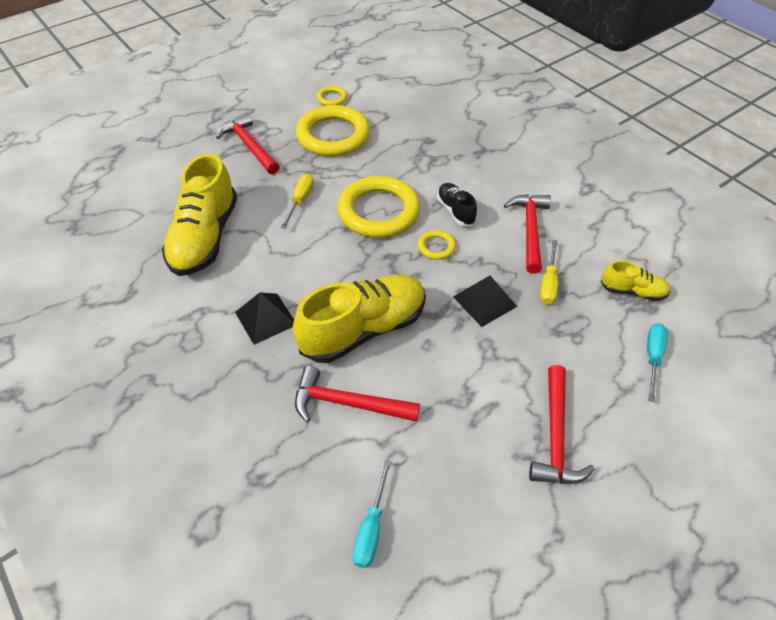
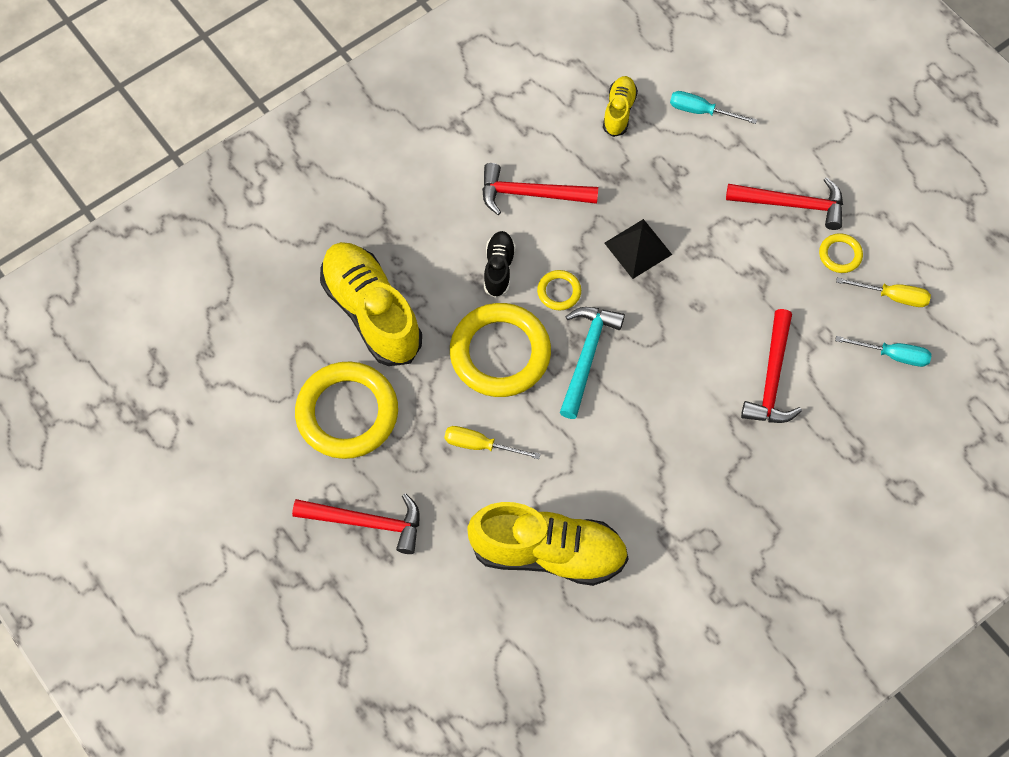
camera: 90 degrees left, 15 degrees up
(249, 146) = (366, 522): red hammer -> red hammer turned 135 degrees counterclockwise
(265, 318) = (671, 466): black pyramid -> none
(332, 98) = (257, 419): yellow ring -> yellow ring (840, 255)
(364, 329) = (681, 366): yellow shoe -> yellow shoe (372, 312)
(375, 264) = (587, 356): none -> turquoise hammer
(455, 211) = (499, 268): black shoe -> black shoe turned 120 degrees clockwise
(548, 283) = (610, 186): yellow screwdriver -> yellow screwdriver (892, 296)

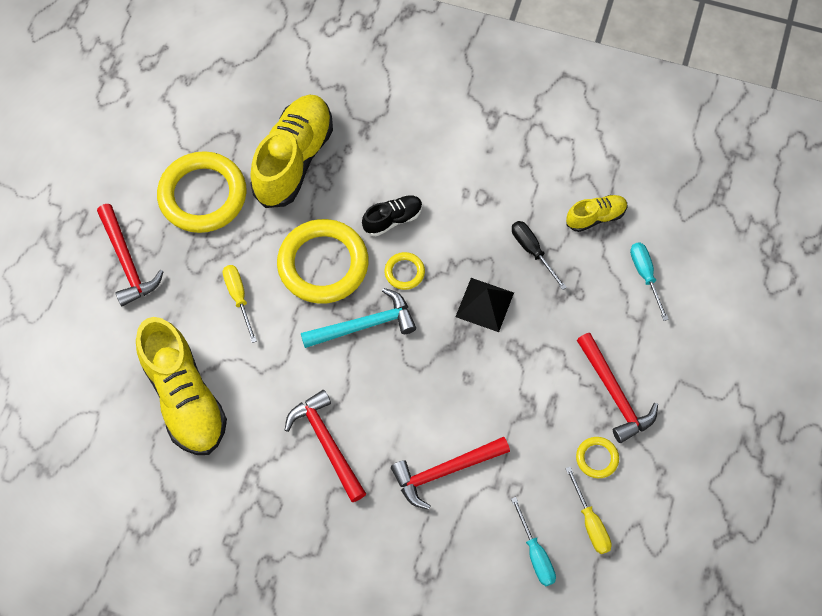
camera: 55 degrees right, 0 degrees up
(531, 194) = (473, 201): red hammer -> red hammer (327, 443)
(614, 179) = (532, 251): none -> black screwdriver

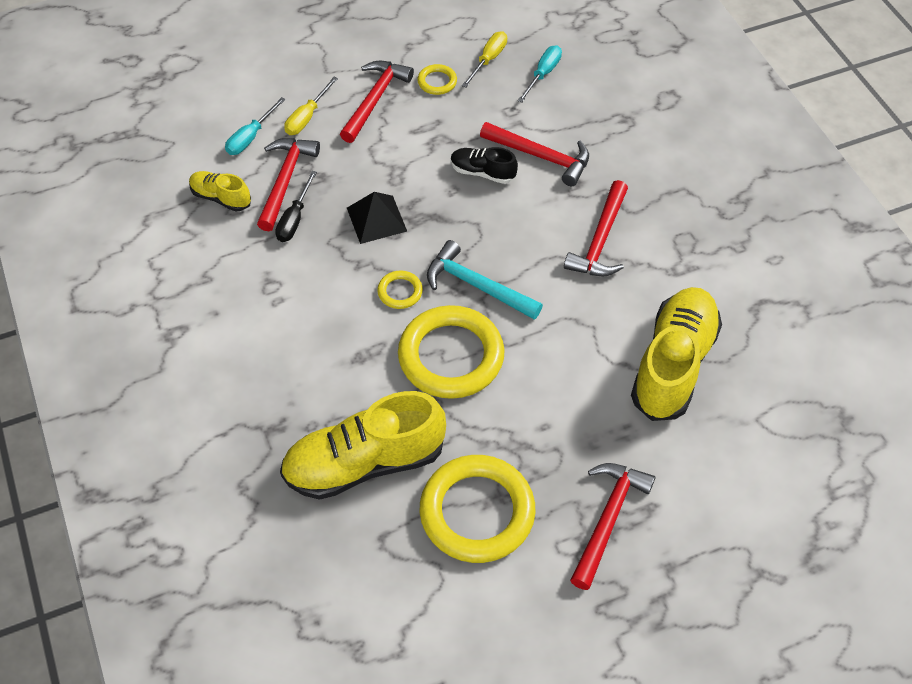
camera: 130 degrees left, 10 degrees down
(239, 297) = (547, 396): yellow screwdriver -> yellow screwdriver (307, 117)
(393, 219) = (355, 336): black shoe -> black shoe (482, 172)
(577, 270) = (285, 180): none -> red hammer

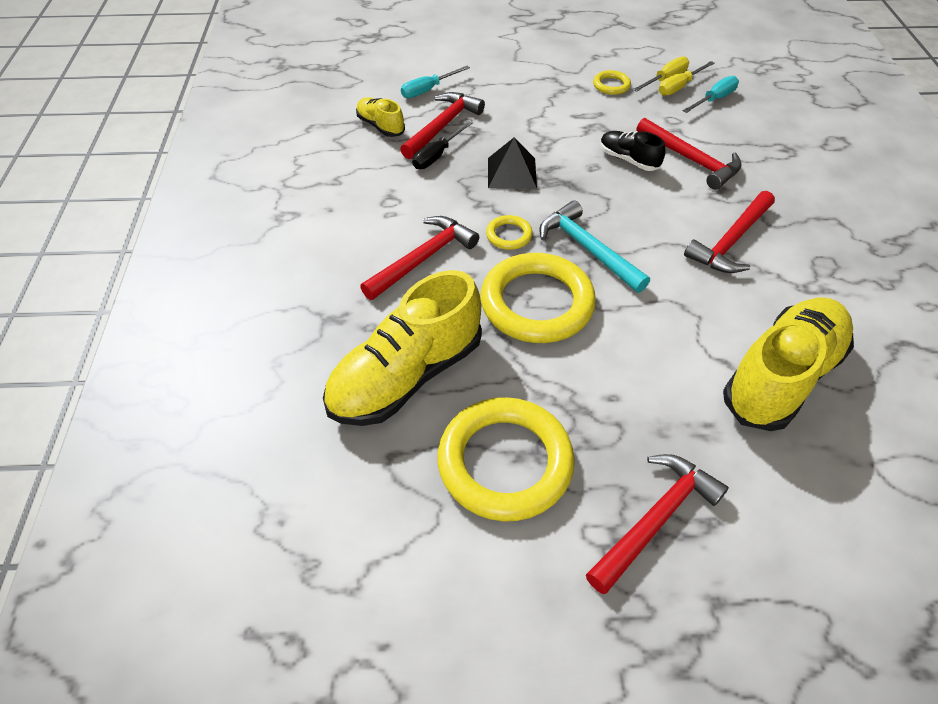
camera: 20 degrees right, 5 degrees down
(307, 117) = (483, 86): yellow screwdriver -> yellow screwdriver (679, 87)
(364, 463) = (406, 376): yellow shoe -> yellow shoe turned 45 degrees counterclockwise
(375, 100) = (549, 86): red hammer -> red hammer (423, 258)

